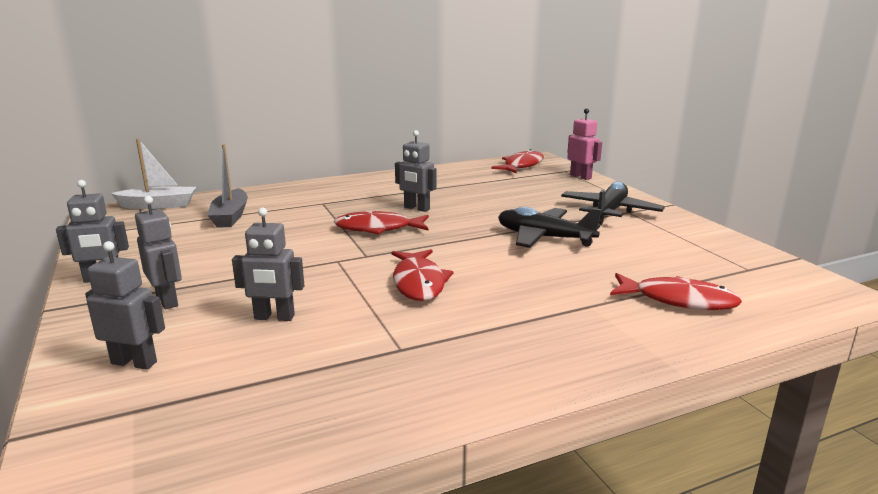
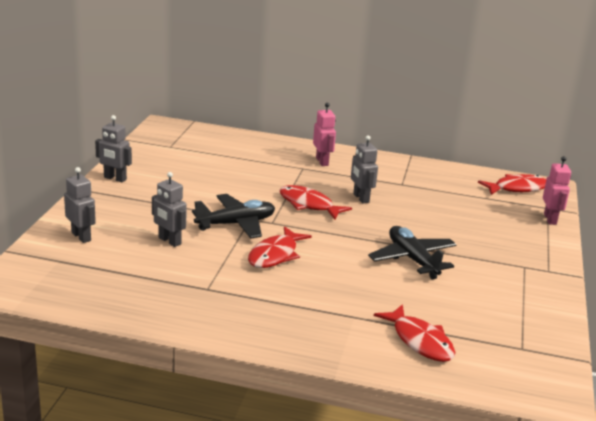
camera: 35 degrees right, 5 degrees up
(159, 205) = (198, 131): white boat -> none
(167, 301) = (130, 207): grey robot -> none
(230, 216) = (230, 158): grey boat -> none
(333, 193) = (322, 161): none -> pink robot
(610, 212) = (508, 260): black plane -> black plane (236, 224)

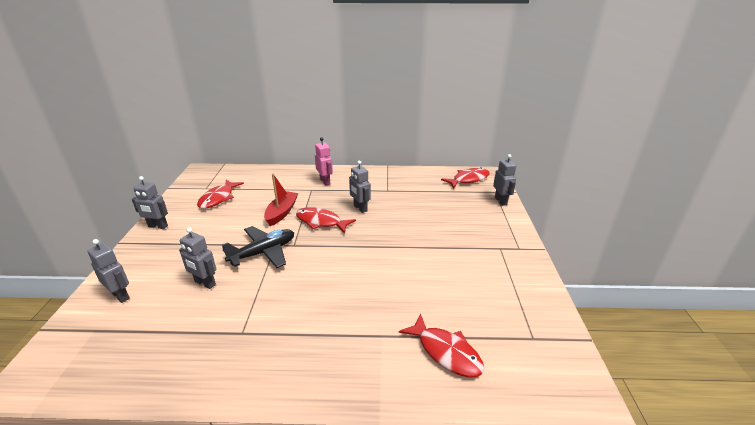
camera: 10 degrees left, 5 degrees up
(262, 187) = (282, 212): none -> red boat
(275, 255) = (300, 279): red fish -> red fish (218, 198)
(412, 259) = (414, 259): black plane -> none
(550, 219) = (501, 201): pink robot -> grey robot

